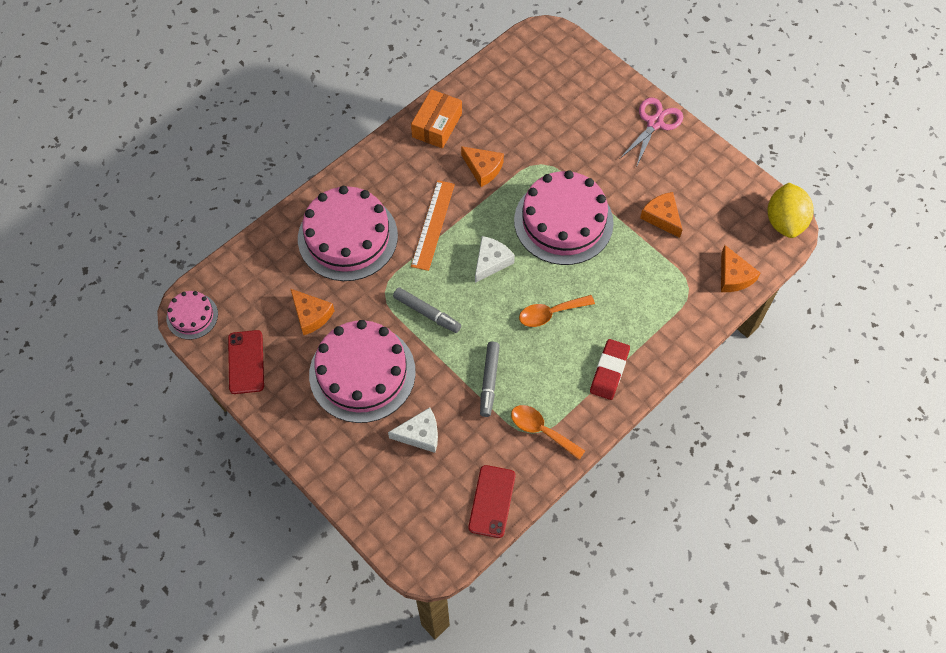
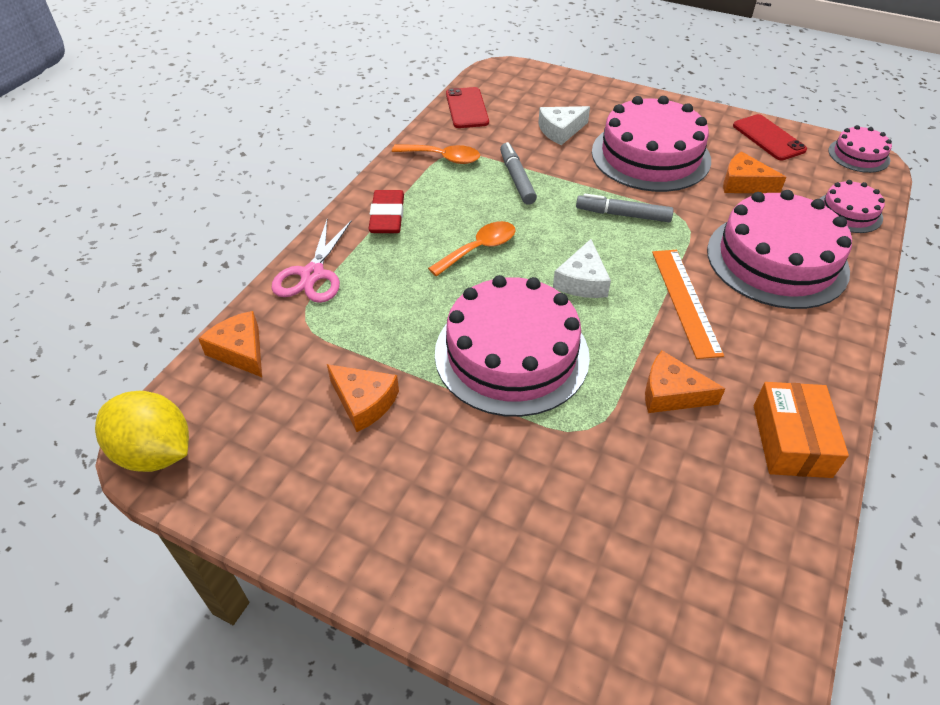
camera: 160 degrees right, 15 degrees down
(259, 261) = (849, 212): none -> pink cake
(654, 123) = (419, 572): pink scissors -> pink scissors (312, 275)
(784, 222) = (155, 453): yellow lemon -> yellow lemon turned 45 degrees counterclockwise

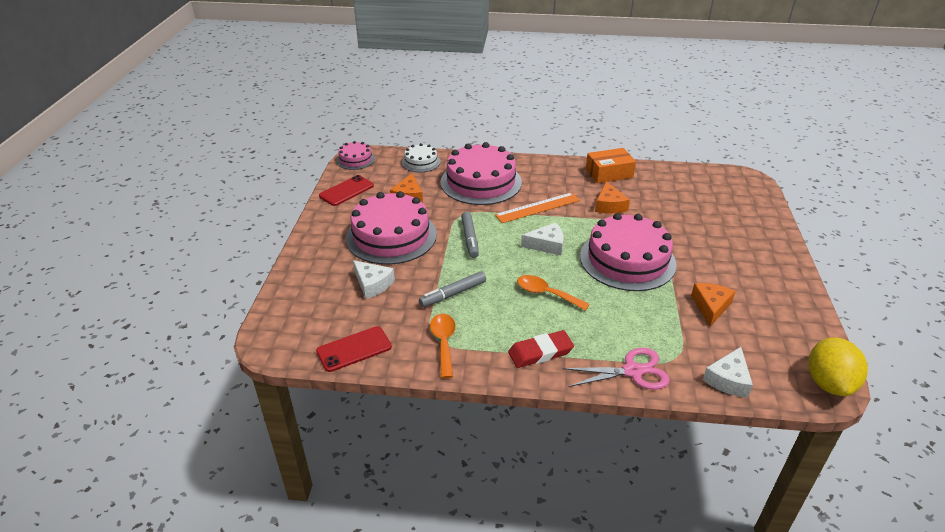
camera: 110 degrees left, 10 degrees down
(240, 351) = (728, 379): orange cheese -> white cheese
(849, 212) = (421, 162): pink cake -> white cake

